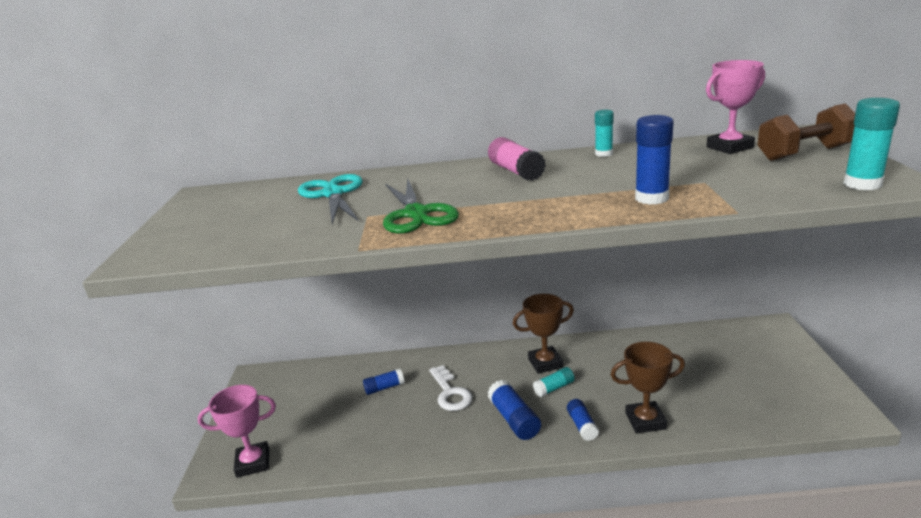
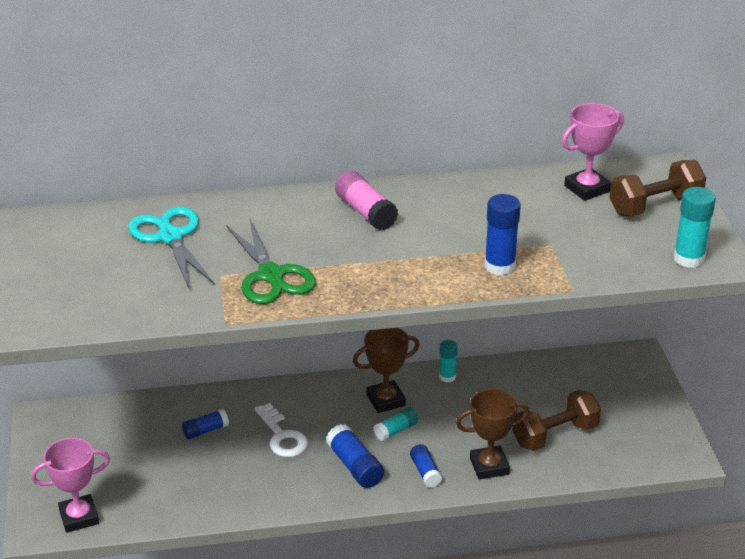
camera: 10 degrees left, 10 degrees up
(603, 154) = (458, 188): turquoise glue stick -> turquoise glue stick (447, 377)
(707, 393) = (555, 435): none -> brown dumbbell

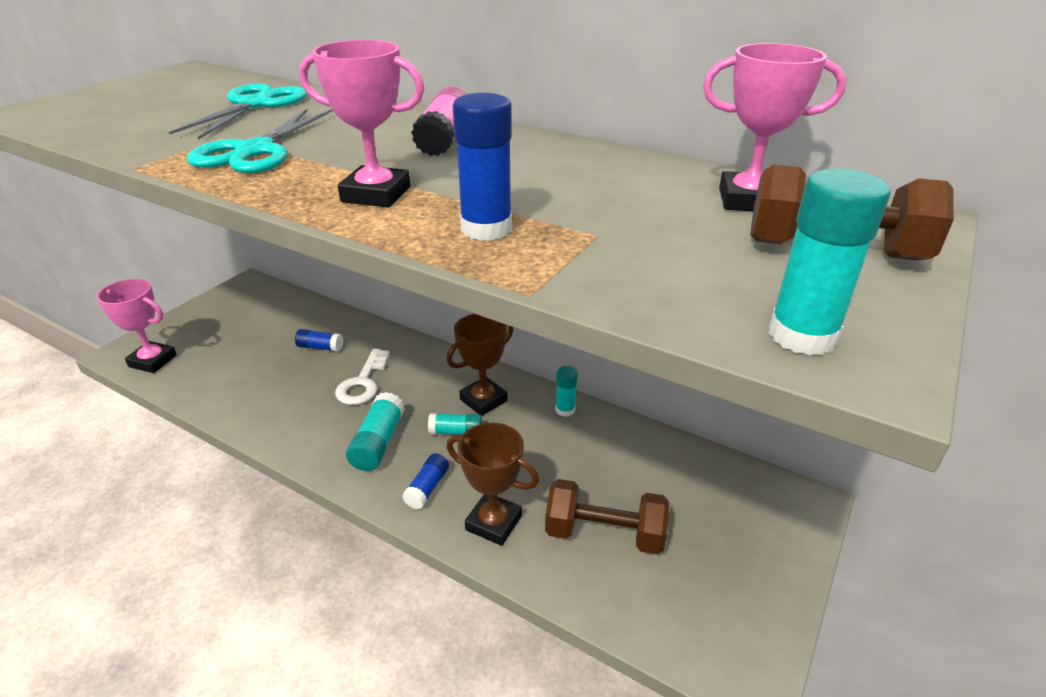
camera: 40 degrees right, 0 degrees up
(271, 275) = (255, 151): green scissors -> turquoise scissors
(354, 466) = (378, 442): blue glue stick -> turquoise glue stick
(386, 400) = (483, 400): brown trophy -> brown trophy turned 60 degrees counterclockwise
(408, 272) = (376, 194): none -> pink trophy

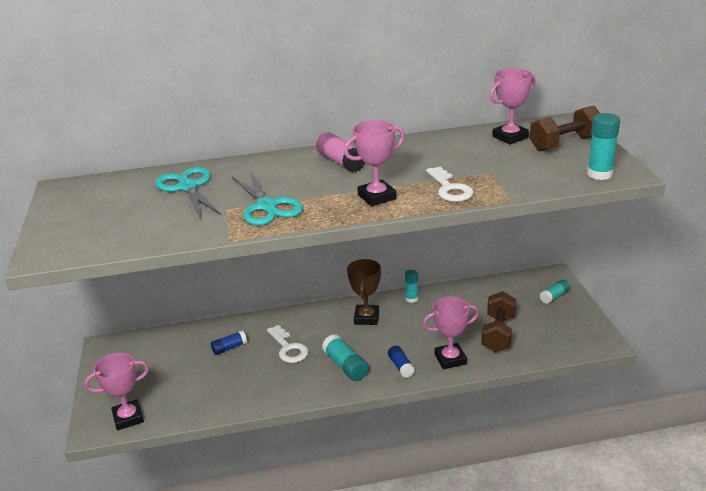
camera: 40 degrees left, 5 degrees down
(456, 432) = (376, 338): turquoise glue stick -> turquoise glue stick (554, 296)
(486, 229) = (450, 188): blue glue stick -> white key
(493, 523) = (450, 359): brown trophy -> pink trophy
(604, 534) = (498, 333): brown dumbbell -> brown dumbbell turned 45 degrees counterclockwise

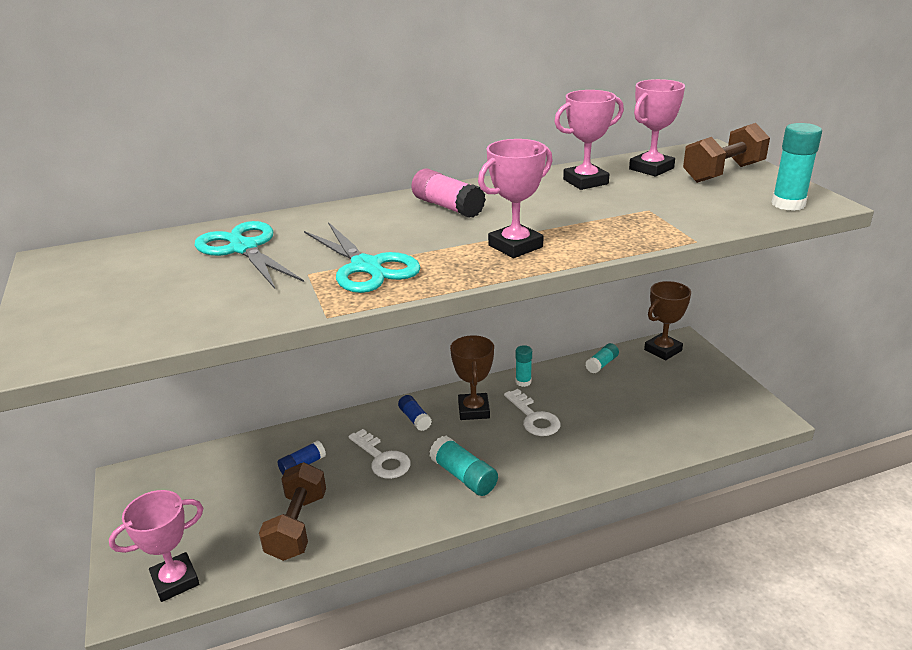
camera: 10 degrees left, 0 degrees up
(401, 366) = (535, 470): blue glue stick -> blue glue stick (415, 419)
(450, 188) = (608, 231): white key -> white key (534, 418)
(450, 359) = (595, 455): pink trophy -> pink trophy (585, 182)
(498, 333) = (643, 417): brown dumbbell -> brown dumbbell (297, 526)
(534, 281) = (663, 350): none -> brown trophy
(554, 296) = (693, 366): turquoise glue stick -> turquoise glue stick (602, 364)

